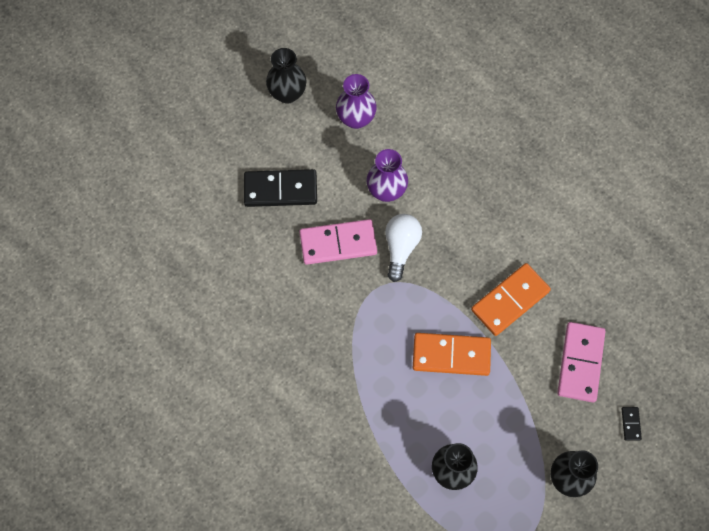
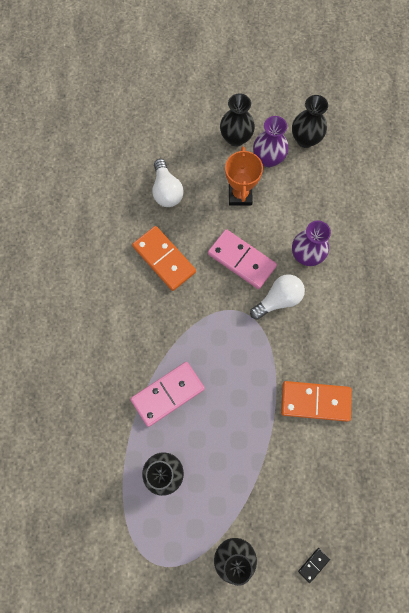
camera: 45 degrees right, 5 degrees up
(213, 243) = (166, 191): none -> white light bulb
(226, 144) = (236, 138): none -> black vase
(280, 190) = (240, 195): black domino -> orange trophy
(356, 119) = (333, 192): purple vase -> purple vase (268, 159)
(451, 355) = (240, 399): orange domino -> orange domino (164, 259)
(580, 363) = (321, 489): pink domino -> pink domino (168, 394)

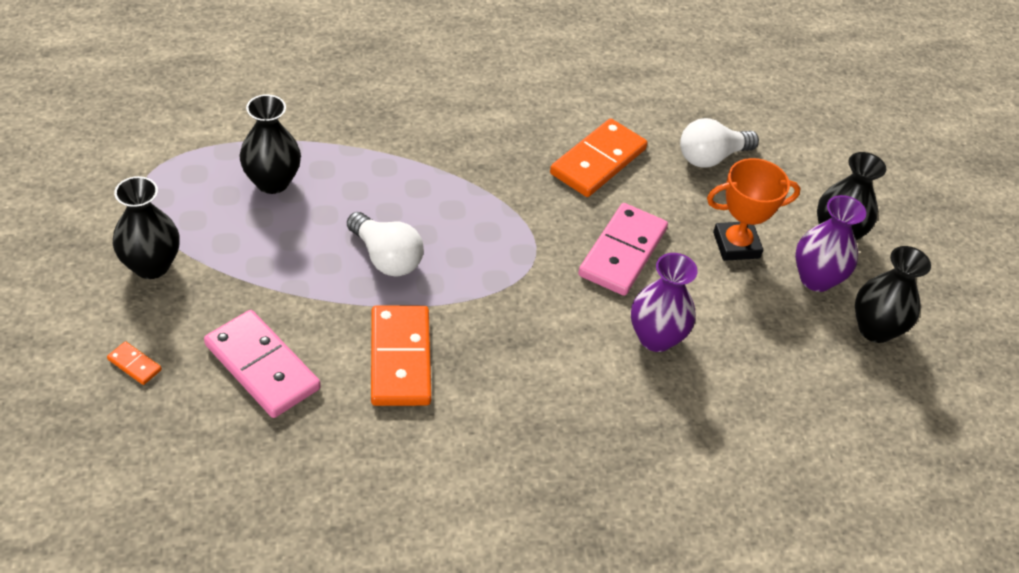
camera: 75 degrees right, 25 degrees down
(168, 394) = (388, 178): pink domino -> pink domino (262, 367)
(278, 300) = (566, 303): white light bulb -> white light bulb (386, 257)
(313, 564) = (134, 365): black domino -> orange domino

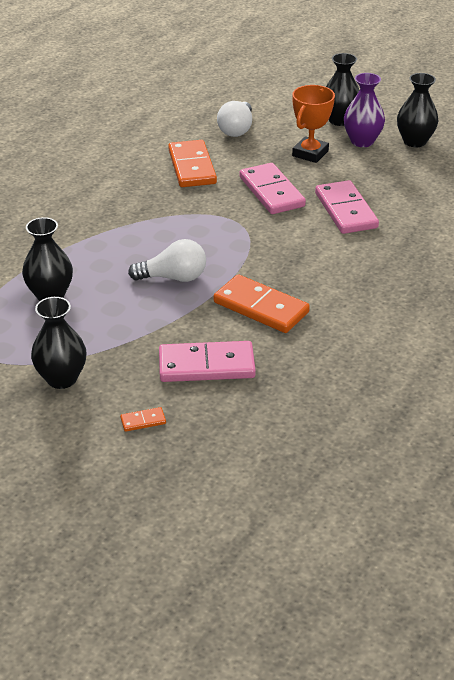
camera: 45 degrees left, 10 degrees down
(656, 338) = (345, 210): purple vase -> pink domino

